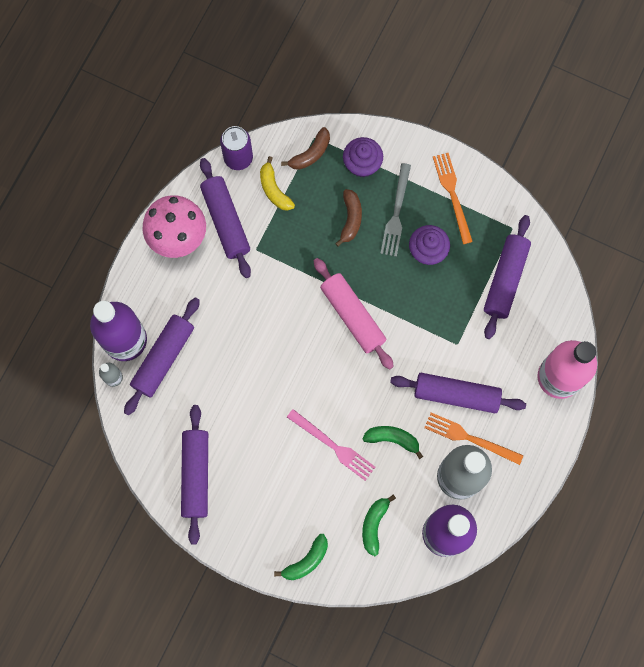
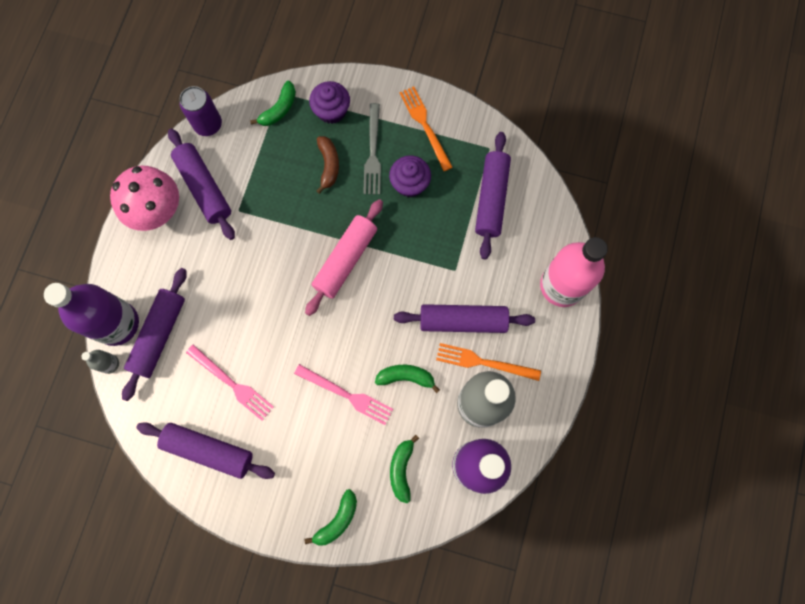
camera: 10 degrees left, 0 degrees up
(196, 475) = (209, 450): purple rolling pin -> purple rolling pin turned 60 degrees counterclockwise
(226, 416) = (231, 383): none -> pink fork
(274, 190) = (248, 149): yellow banana -> none
(310, 154) = (279, 109): brown banana -> green banana
(352, 316) = (345, 260): pink rolling pin -> pink rolling pin turned 75 degrees clockwise

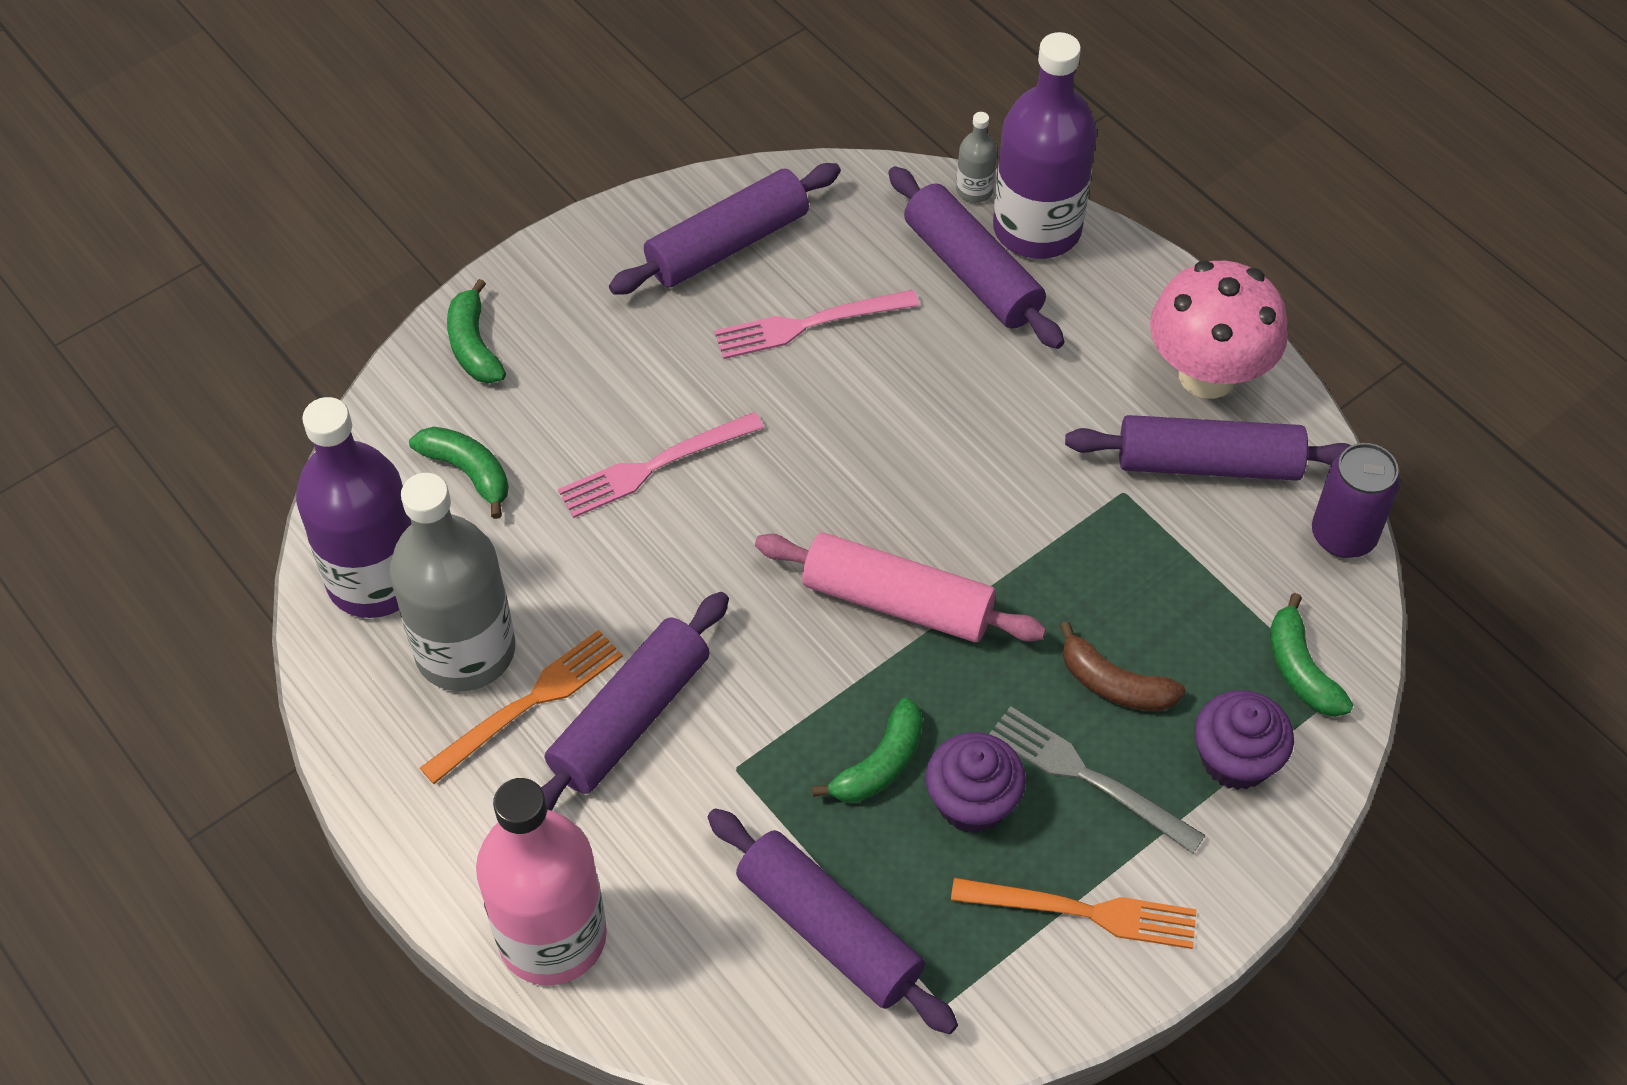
camera: 125 degrees right, 20 degrees down
(345, 260) = (897, 602): pink rolling pin -> pink rolling pin turned 45 degrees counterclockwise
(406, 377) = (609, 568): green banana -> green banana (880, 764)

